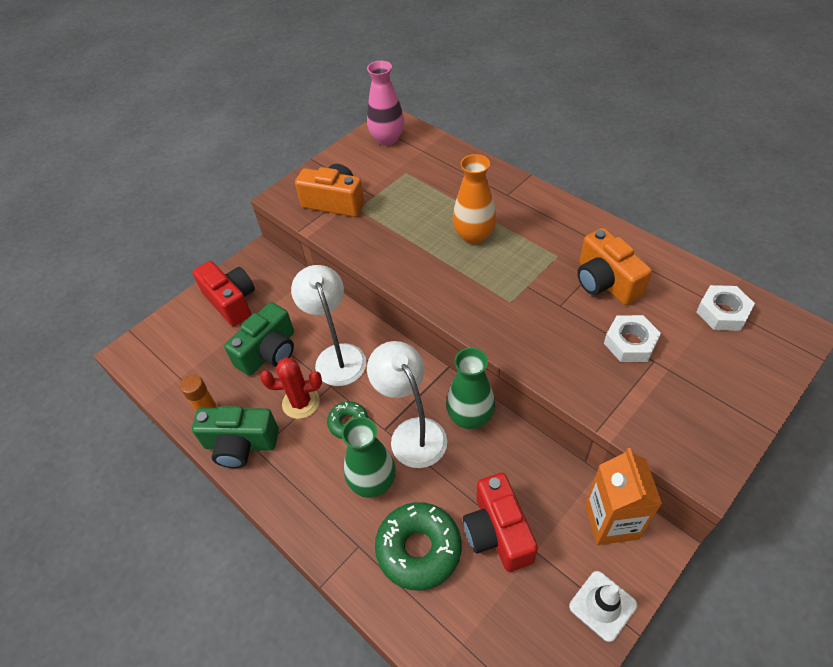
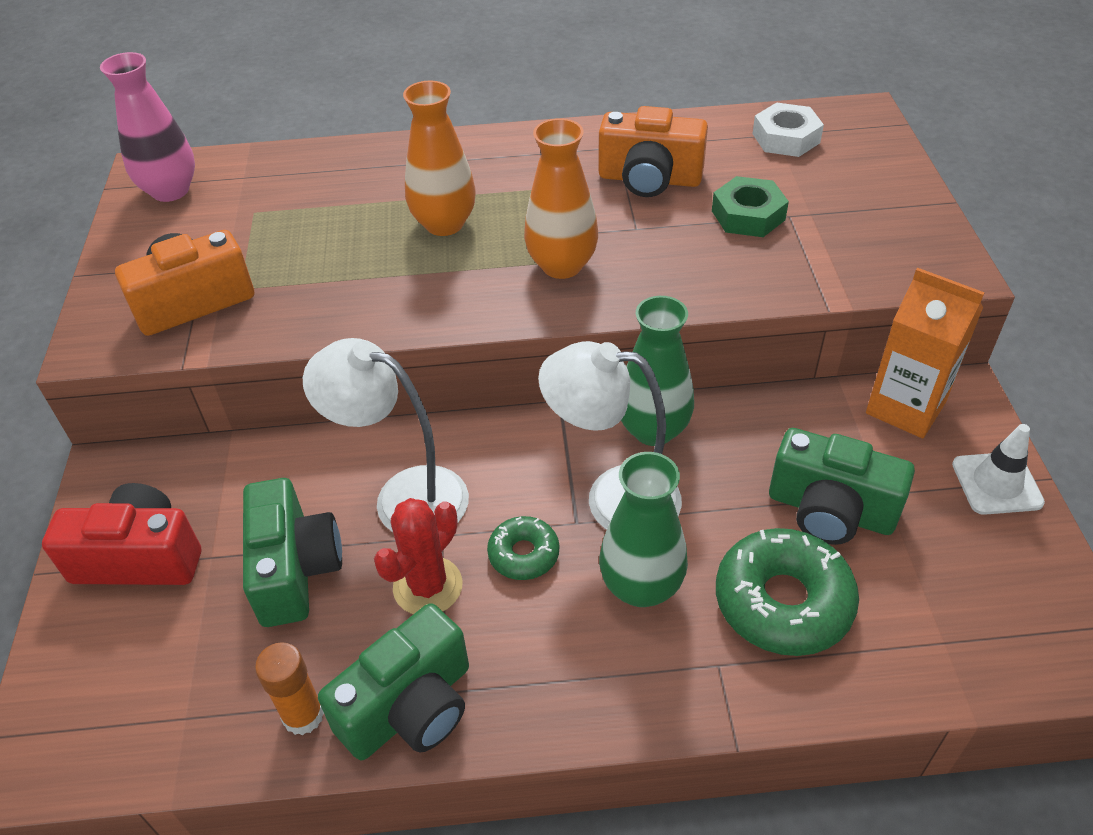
camera: 50 degrees left, 5 degrees down
(497, 298) = (562, 265): none -> orange vase
(497, 532) = (830, 510): red camera -> green camera
(630, 343) = (748, 215): white nut -> green nut

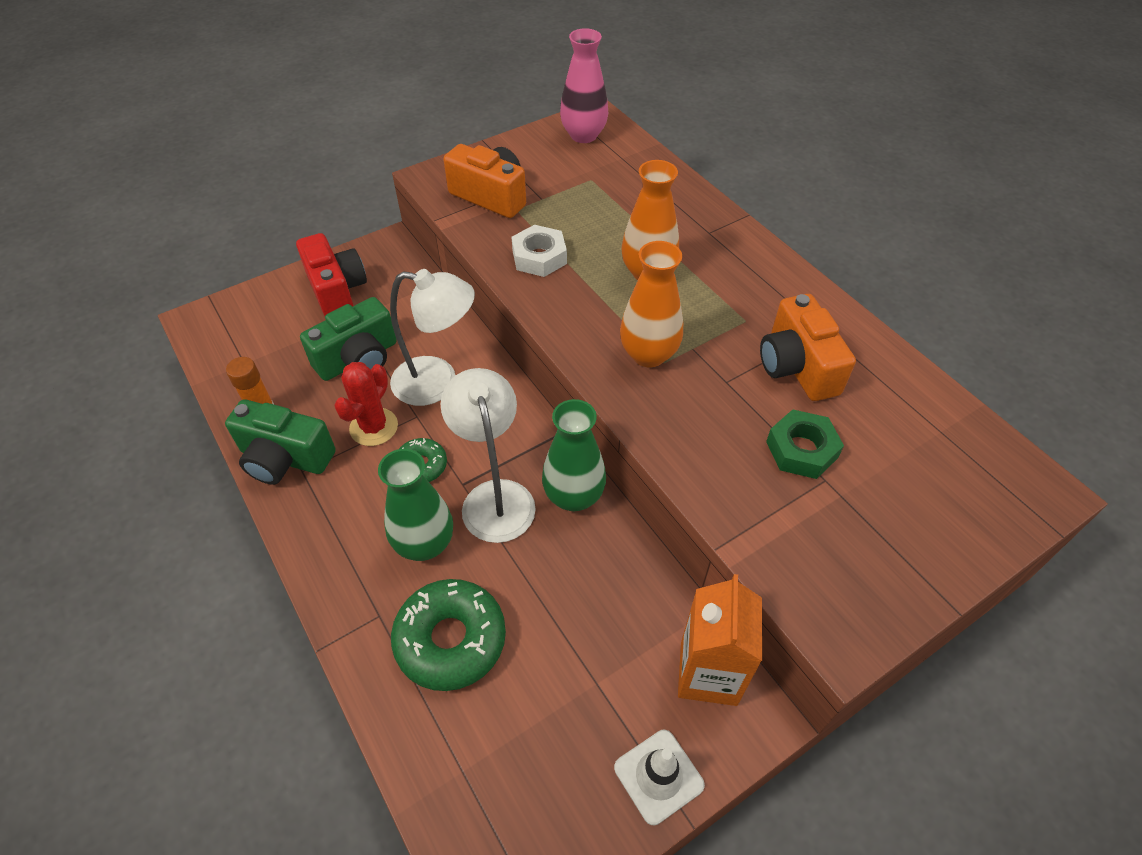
camera: 60 degrees right, 5 degrees up
(404, 496) = (438, 383): white lamp -> white lamp turned 105 degrees clockwise
(428, 586) = (374, 427): red cactus -> red cactus turned 75 degrees counterclockwise
(786, 138) = (941, 441): white nut -> white nut (539, 257)
(830, 510) = (556, 646): green camera -> none

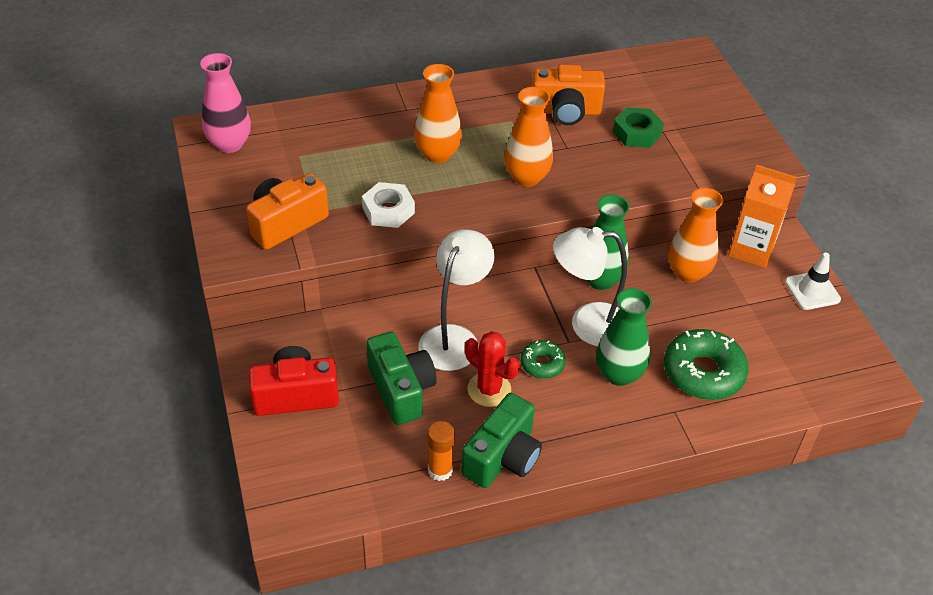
camera: 75 degrees left, 5 degrees down
(626, 594) = (688, 272): none -> orange vase

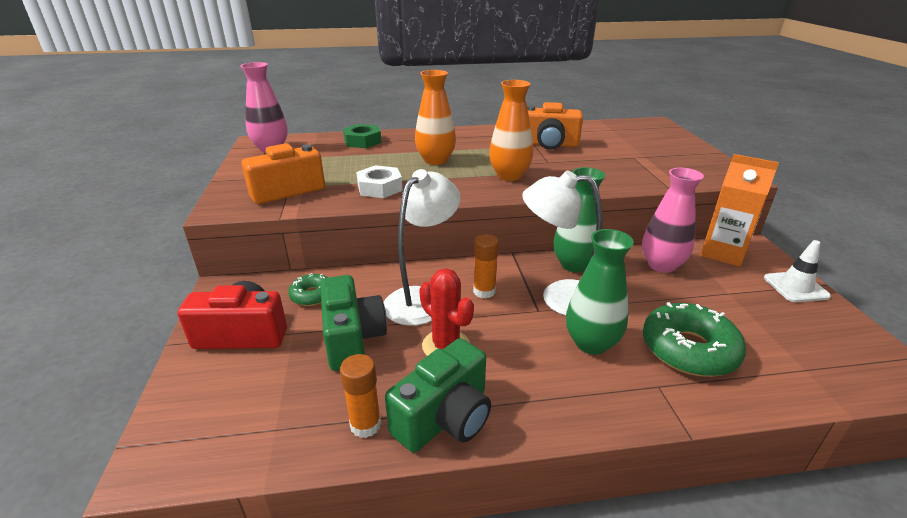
camera: 10 degrees right, 15 degrees down
(514, 323) = (484, 291): none -> orange glue stick
(542, 364) = (507, 327): green donut -> green donut (312, 295)
(637, 133) = (610, 157): green nut -> green nut (362, 141)
(688, 272) = (661, 265): orange vase -> pink vase

